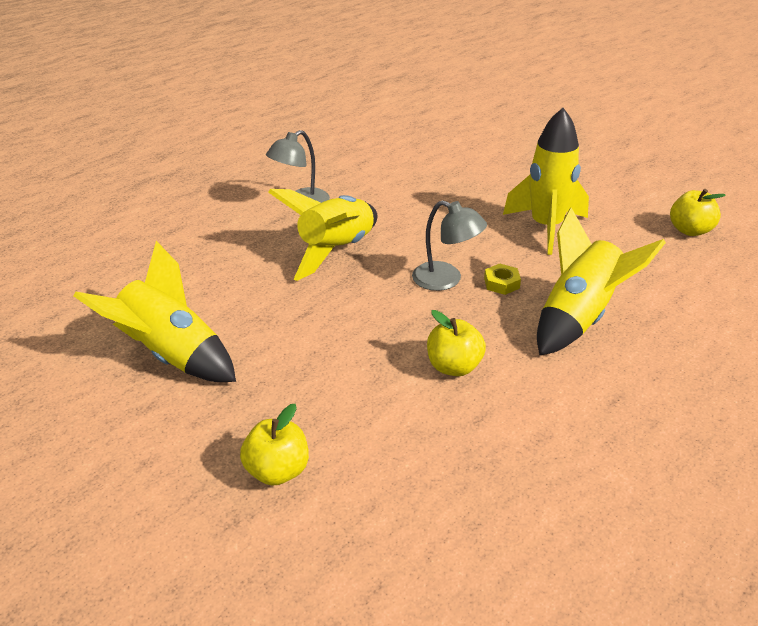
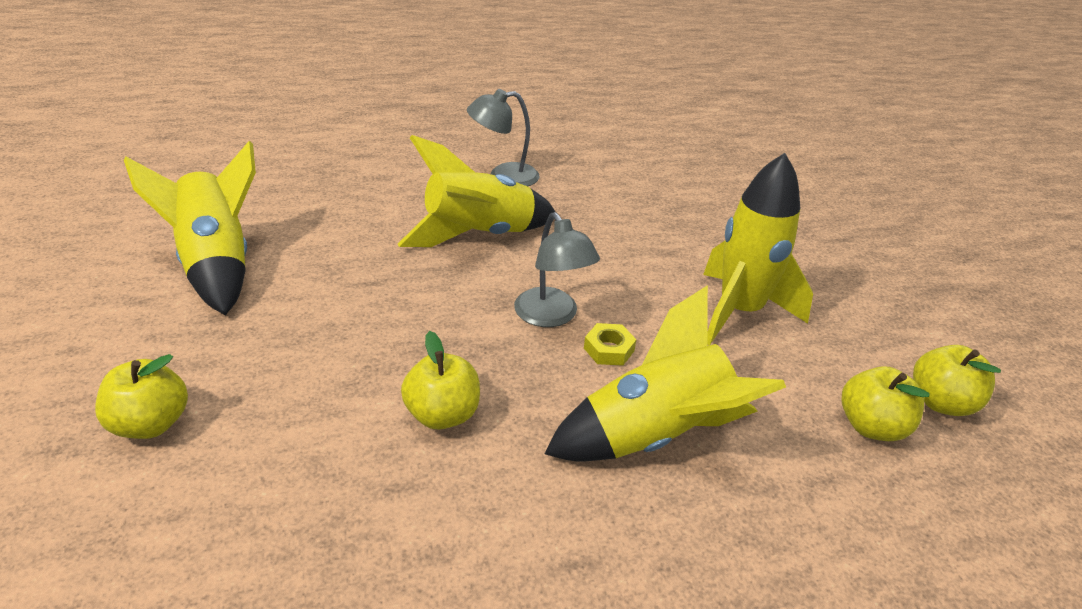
camera: 30 degrees right, 0 degrees up
(672, 259) = (871, 426): none -> yellow apple

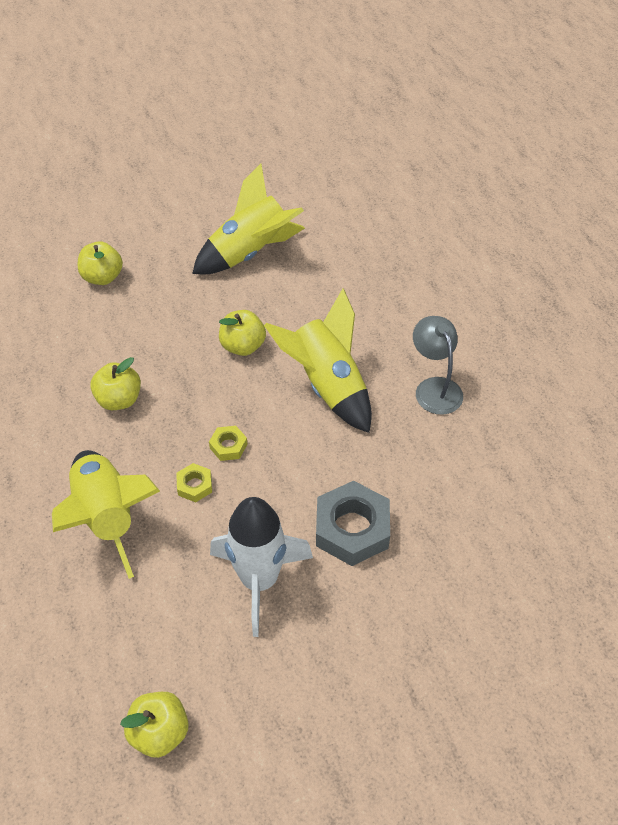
camera: 85 degrees right, 15 degrees up
(551, 316) = (228, 446): grey lamp -> yellow nut
(672, 246) = (352, 529): none -> grey nut
(739, 311) = (259, 580): yellow rocket -> white rocket
(871, 426) = (127, 666): yellow apple -> yellow apple (243, 346)

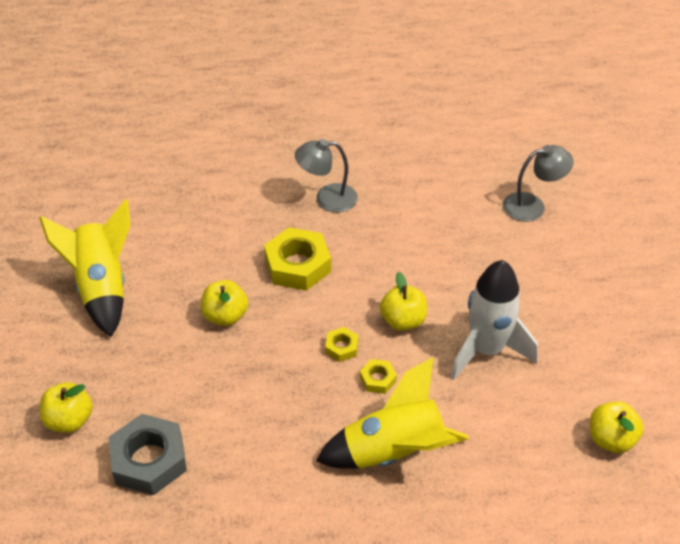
camera: 75 degrees left, 5 degrees down
(119, 399) = (254, 425): yellow apple -> yellow apple (403, 321)
(327, 385) = (298, 265): yellow rocket -> yellow nut
(352, 529) = (451, 281): grey nut -> grey nut (149, 460)
(514, 598) = (532, 206): none -> grey lamp

